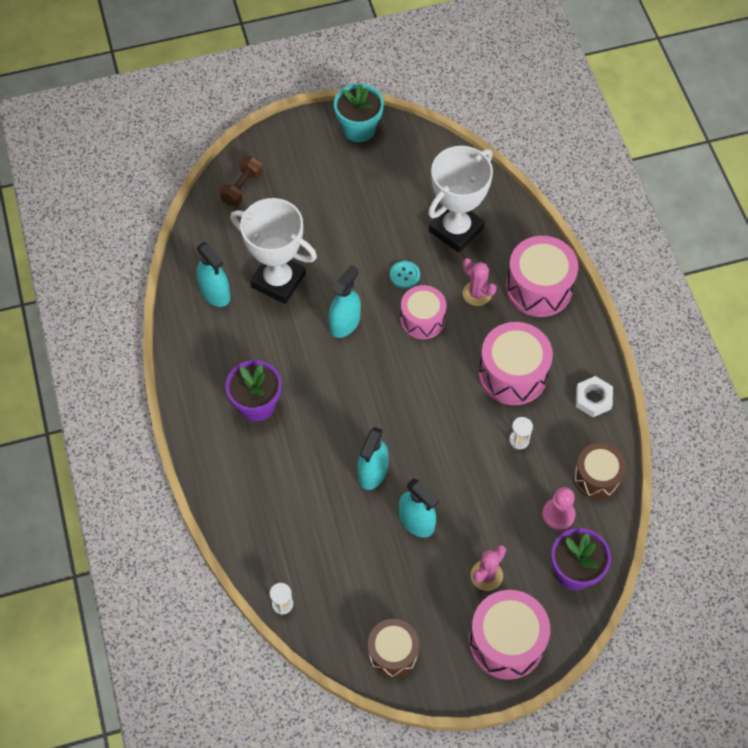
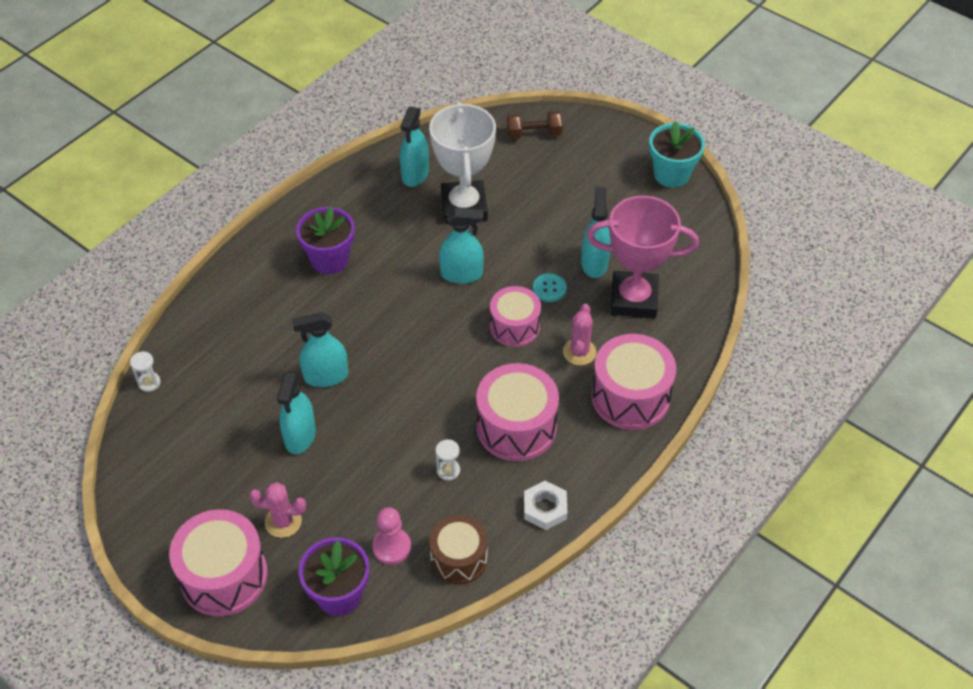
camera: 55 degrees right, 10 degrees down
(393, 653) = (154, 490): brown drum -> none
(403, 232) = (594, 263): none -> turquoise spray bottle
(456, 230) = (633, 299): white trophy -> pink trophy

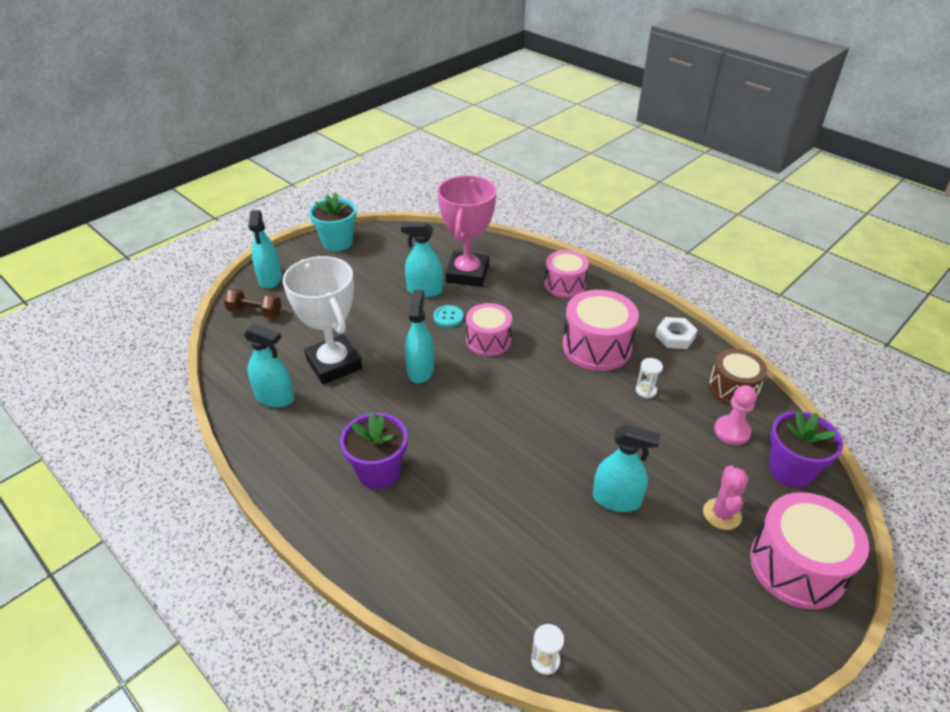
camera: 85 degrees left, 10 degrees down
(326, 376) = (539, 477): turquoise spray bottle -> turquoise spray bottle (270, 279)
(464, 207) = (334, 364): white trophy -> white trophy turned 60 degrees clockwise
(534, 134) = (255, 312): brown dumbbell -> brown dumbbell turned 75 degrees counterclockwise
(579, 352) = (519, 306): pink cactus -> none
(630, 397) = (565, 284): pink drum -> pink drum, size x0.66

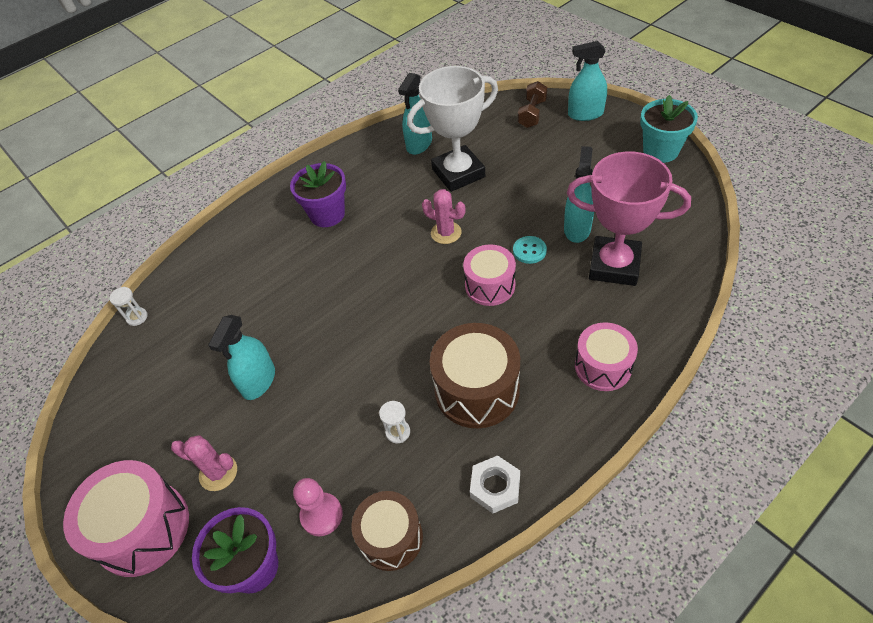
camera: 100 degrees right, 10 degrees up
(420, 370) = (446, 233): turquoise spray bottle -> pink cactus
(596, 347) = (477, 390): pink drum -> brown drum

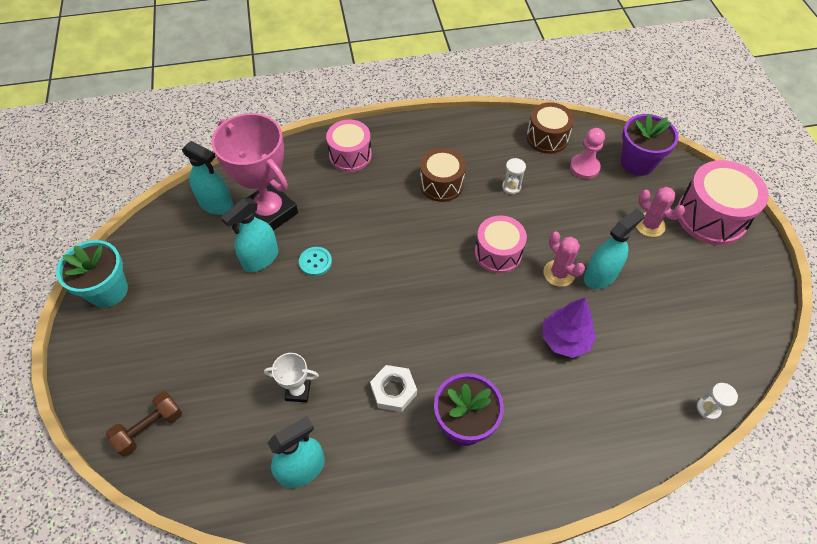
camera: 155 degrees left, 5 degrees up
(273, 306) = (565, 340): none -> purple tree
(446, 233) = (366, 323): pink cactus -> pink cactus (559, 273)
(458, 173) = (298, 391): white trophy -> white trophy, size x0.45
(477, 390) = (441, 184): brown drum -> brown drum, size x0.66
(490, 285) = (372, 251): pink drum -> pink drum (498, 253)
(495, 487) = (470, 131): white nut -> white nut (393, 390)
(585, 114) = (106, 386): turquoise spray bottle -> turquoise spray bottle (216, 204)

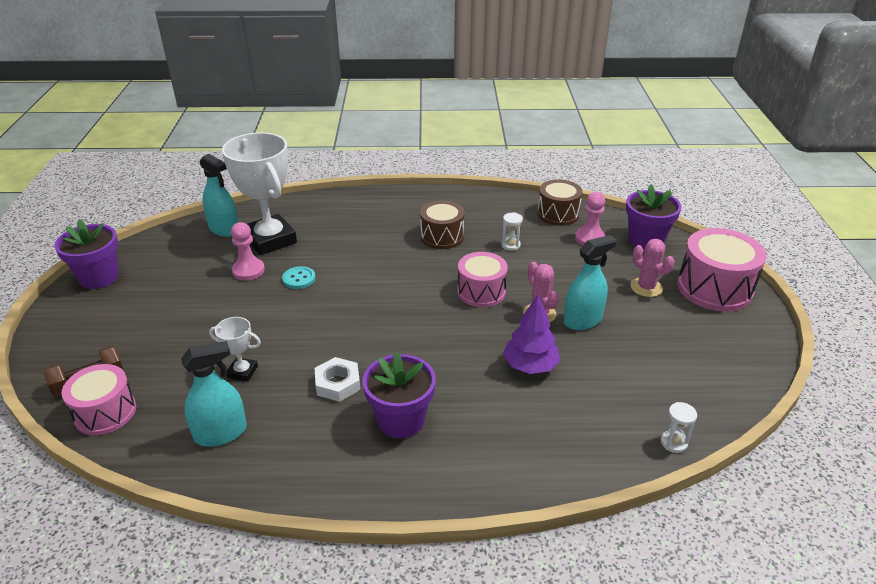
camera: 10 degrees right, 20 degrees down
(108, 290) = (99, 277): turquoise flower pot -> purple flower pot
(260, 258) = (248, 270): turquoise spray bottle -> pink pawn
(269, 212) = (270, 240): pink trophy -> white trophy
(350, 155) = (362, 208): pink drum -> pink drum (105, 412)

